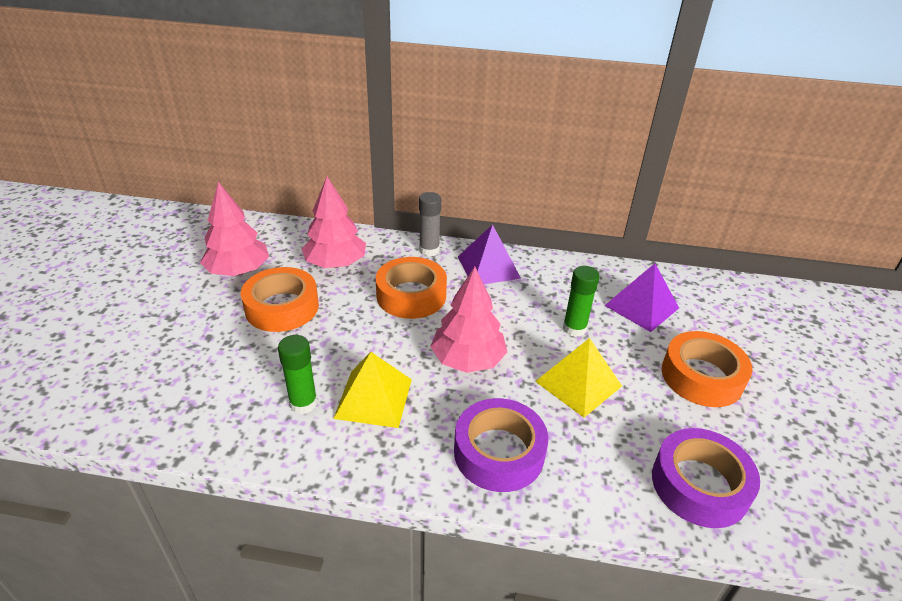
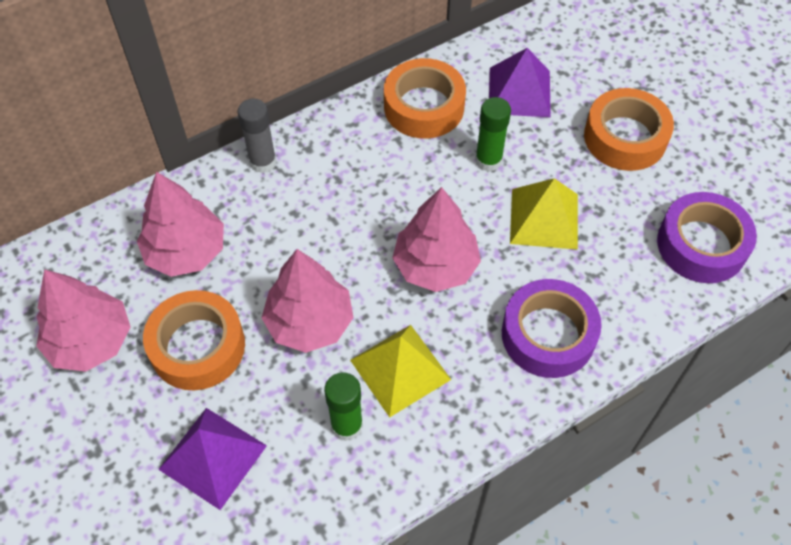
camera: 40 degrees left, 20 degrees up
(354, 337) = (310, 322): none -> pink tree
(411, 295) = (308, 233): orange tape -> orange tape (424, 107)
(488, 267) = (344, 142): purple pyramid -> purple pyramid (213, 457)

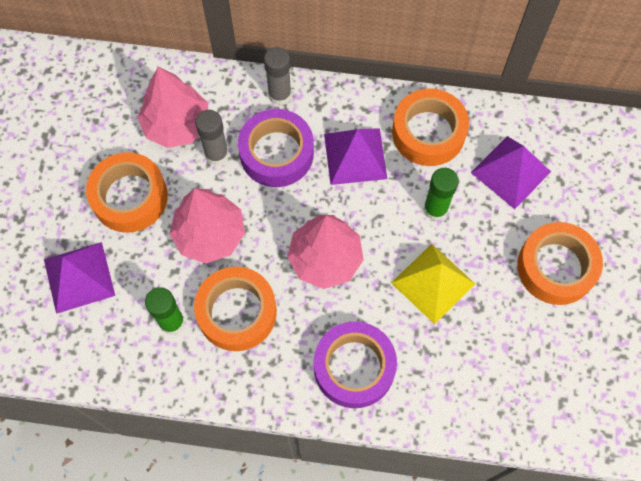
camera: 40 degrees right, 10 degrees up
(90, 341) = (73, 144): pink tree -> none
(250, 250) = (216, 154): none -> grey glue stick
(379, 166) = (355, 156): none -> purple pyramid
(400, 369) = (237, 312): yellow pyramid -> orange tape
(701, 245) = (529, 392): purple tape -> purple tape (276, 153)

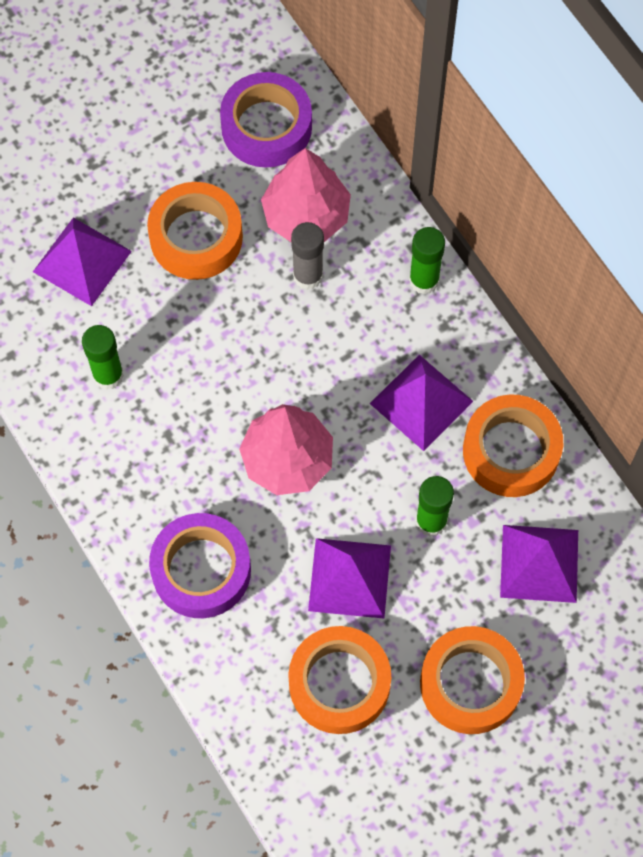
camera: 50 degrees right, 0 degrees up
(210, 235) = (220, 337): pink tree -> none
(237, 312) = (166, 423): orange tape -> orange tape (339, 683)
(276, 153) = (358, 328): purple tape -> purple tape (266, 127)
(279, 95) = (424, 280): grey glue stick -> green glue stick
(433, 283) = (349, 578): yellow pyramid -> purple pyramid

